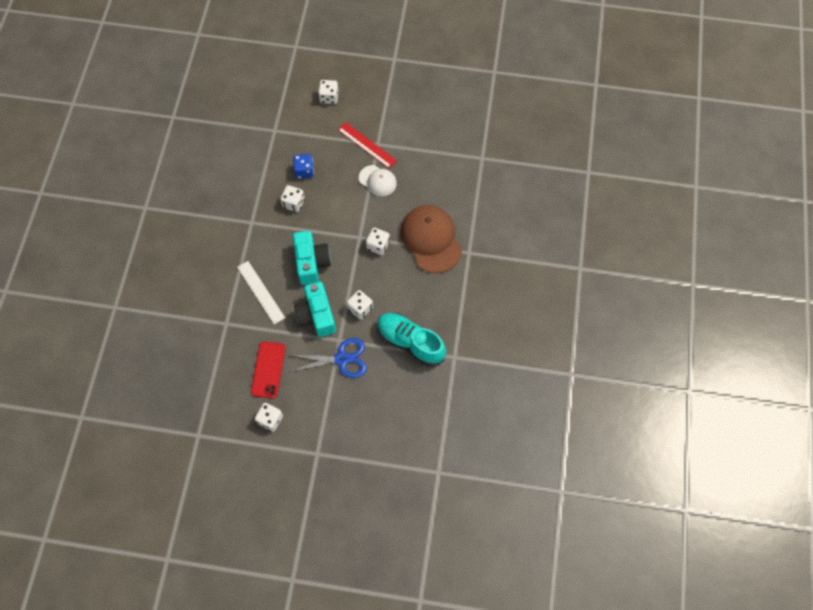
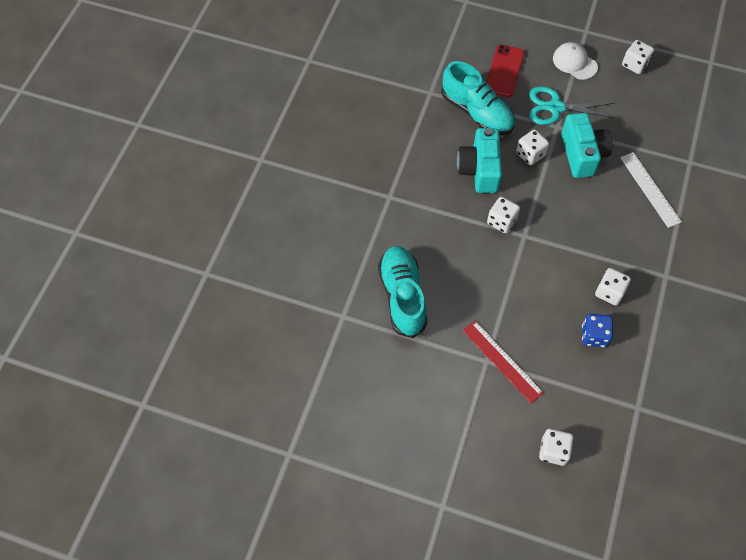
camera: 170 degrees left, 5 degrees down
(268, 370) = (638, 109): red phone -> red phone (504, 71)
(311, 263) = (587, 213): turquoise camera -> turquoise camera (479, 170)
(342, 359) = (555, 107): blue scissors -> turquoise scissors
(377, 181) = (492, 306): white cap -> white cap (574, 62)
(431, 239) = (433, 218): brown cap -> none
(443, 177) = (402, 296): none -> turquoise shoe

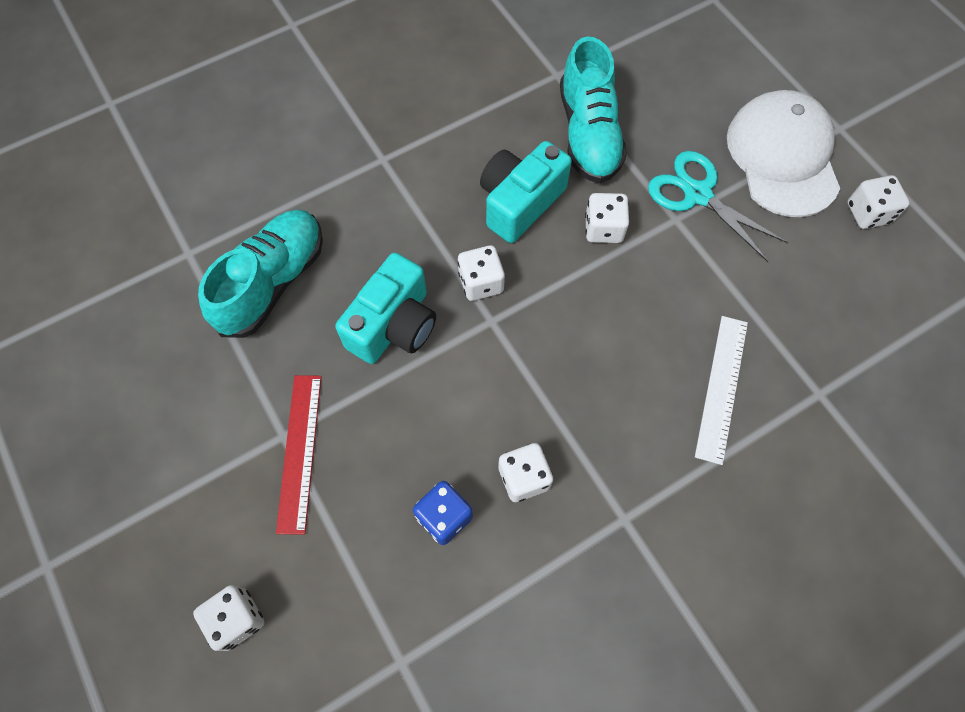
camera: 40 degrees right, 5 degrees up
(504, 71) = (676, 108): red phone -> none
(574, 62) = (782, 157): white cap -> white cap, size x1.81
(582, 154) = (673, 276): turquoise camera -> turquoise camera (394, 325)

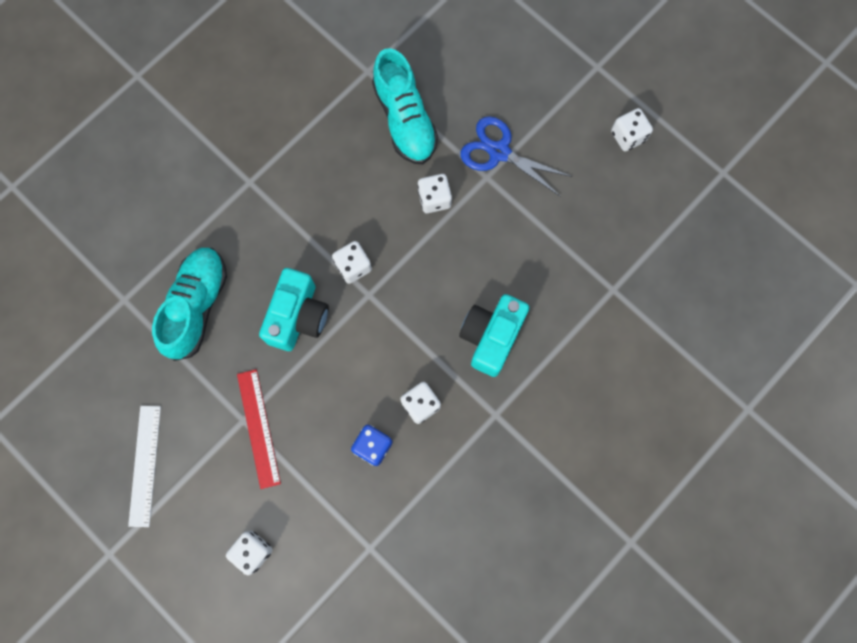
camera: 15 degrees left, 10 degrees up
(520, 203) = (366, 193): turquoise camera -> turquoise camera (491, 337)
(697, 194) = (499, 152): turquoise scissors -> blue scissors
(722, 388) = (544, 303): white ruler -> white ruler (145, 465)
(782, 157) = (557, 103): white cap -> none

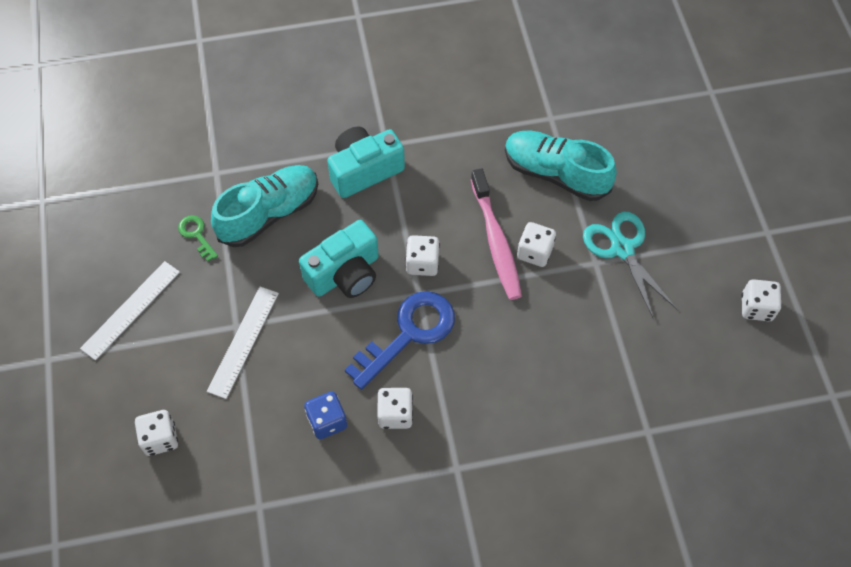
camera: 35 degrees right, 15 degrees down
(150, 365) = (196, 235): none -> green key
(259, 428) = (243, 341): red ruler -> white ruler
(384, 333) = (409, 334): none -> blue key
(398, 210) = (496, 241): none -> pink toothbrush
(405, 119) = (555, 174): turquoise shoe -> turquoise shoe turned 105 degrees clockwise
(491, 337) = (502, 399): turquoise camera -> turquoise camera (364, 170)
(499, 152) = (622, 249): blue scissors -> turquoise scissors

